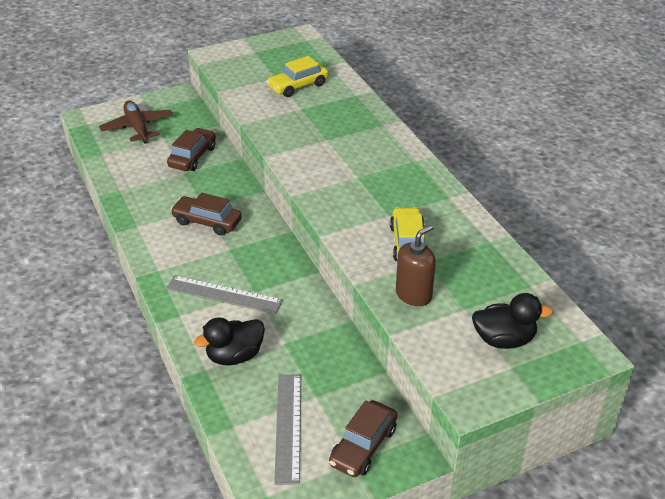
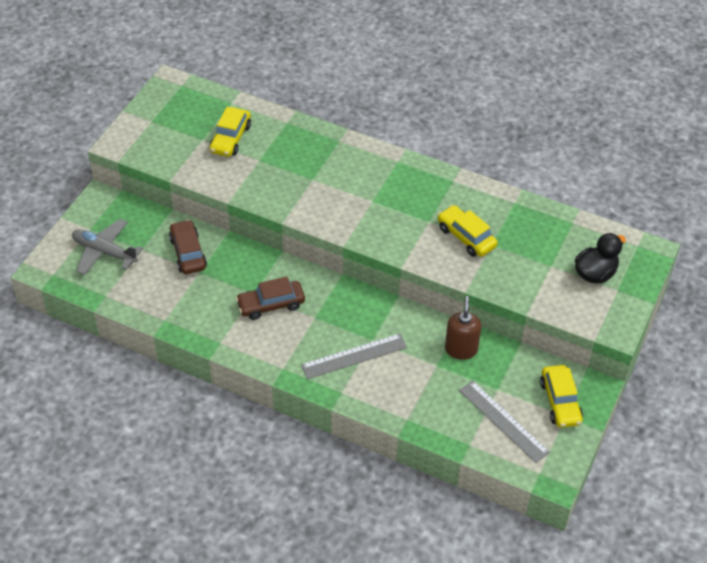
camera: 40 degrees left, 10 degrees up
(137, 127) = (104, 252): brown plane -> grey plane
(234, 356) = (415, 396): black duck -> none
(363, 446) = (560, 402): brown car -> yellow car
(413, 294) = (510, 275): brown soap dispenser -> brown soap dispenser (461, 349)

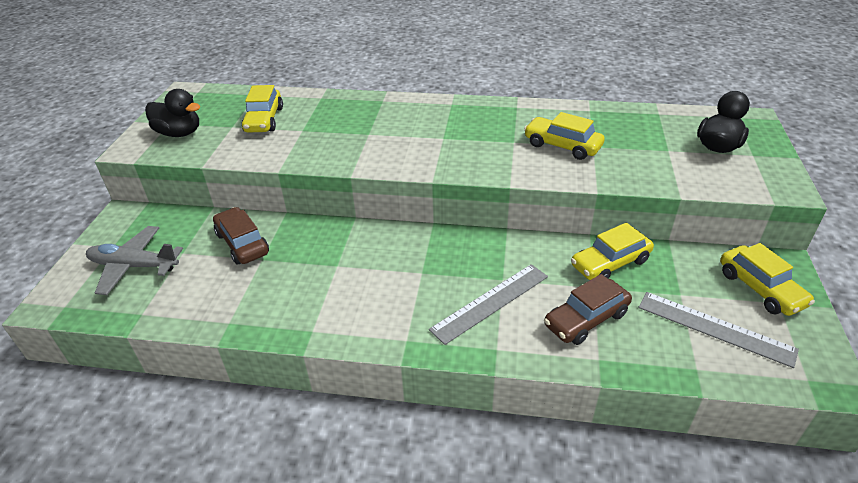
camera: 15 degrees left, 10 degrees down
(158, 136) = (179, 133): none -> black duck
(271, 305) = (362, 272): brown car -> brown car (586, 319)
(461, 349) = (610, 263): brown soap dispenser -> yellow car

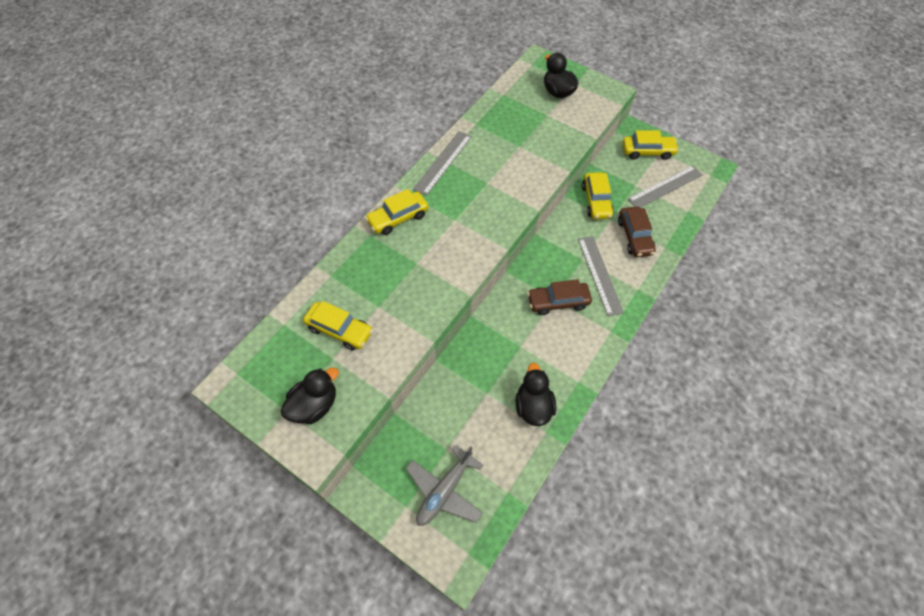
camera: 65 degrees left, 20 degrees up
(242, 243) = (460, 402): brown car -> brown car (558, 302)
(259, 300) = (533, 406): none -> black duck
(512, 108) = (443, 162): none -> grey ruler
(562, 146) = (509, 161): yellow car -> yellow car (398, 218)

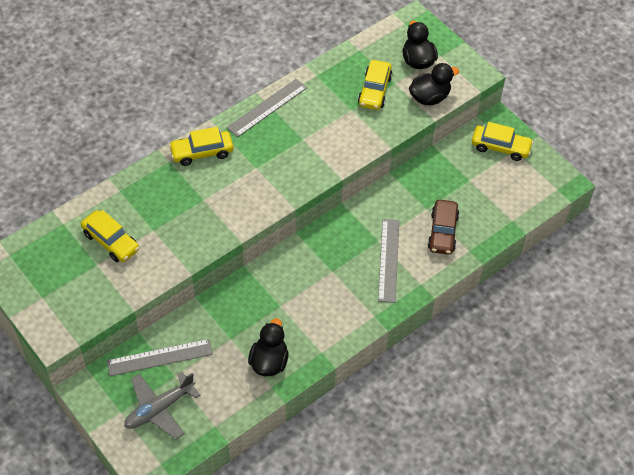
camera: 15 degrees right, 5 degrees down
(315, 405) = (68, 299): black duck -> black duck (429, 97)
(558, 302) = (334, 275): brown car -> none
(596, 201) = (419, 186): yellow car -> yellow car (374, 90)
(665, 187) = (501, 189): grey ruler -> grey ruler (160, 357)

